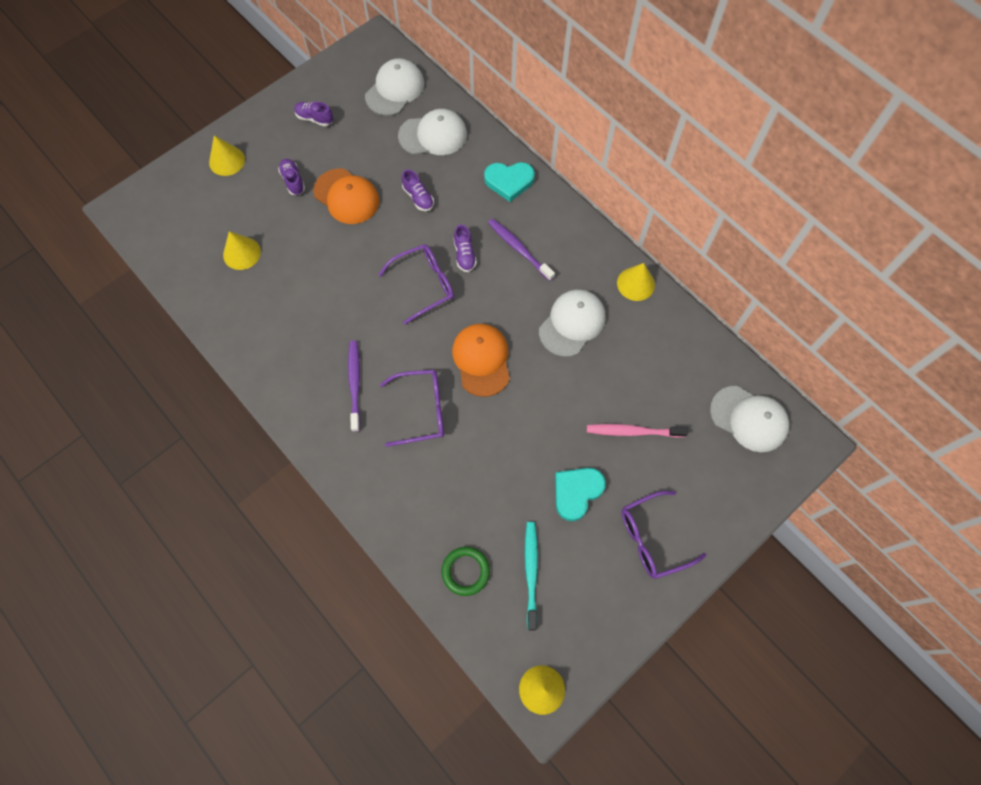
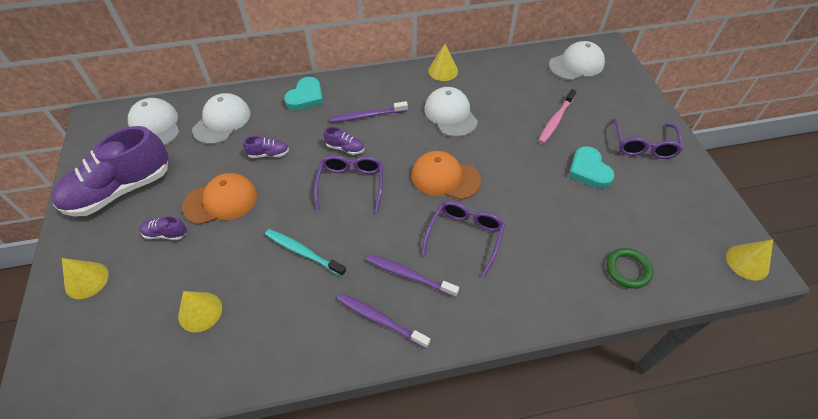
camera: 60 degrees left, 15 degrees down
(301, 384) = (380, 320): none -> purple toothbrush
(314, 118) = (121, 190): purple shoe -> purple shoe, size x2.47
(531, 573) = (645, 226): turquoise toothbrush -> turquoise toothbrush (303, 252)

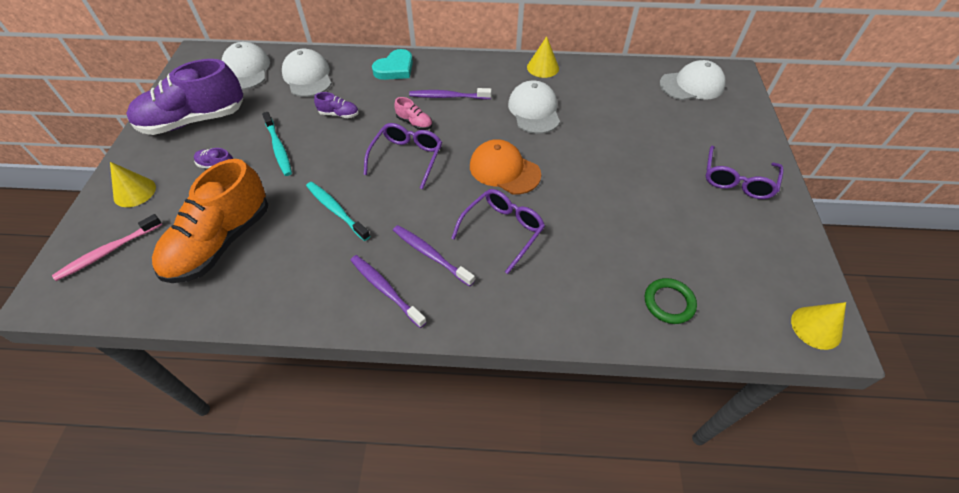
camera: 15 degrees right, 0 degrees up
(200, 311) = (221, 242): yellow cone -> orange shoe
(221, 201) = (278, 148): orange cap -> turquoise toothbrush
(222, 121) = (307, 77): white cap -> white cap turned 60 degrees counterclockwise
(345, 148) = (414, 123): purple shoe -> pink shoe
(556, 120) = (646, 136): pink toothbrush -> pink toothbrush (109, 251)
(589, 170) = (664, 193): turquoise heart -> none

